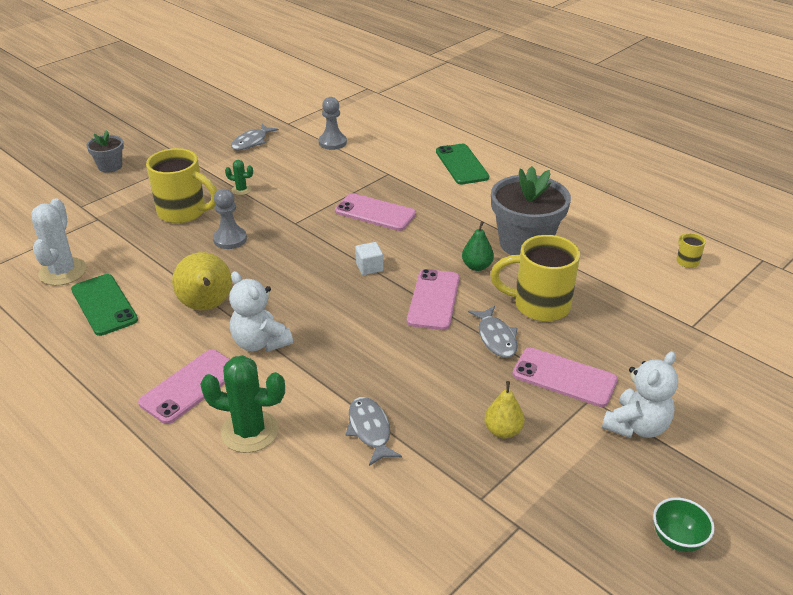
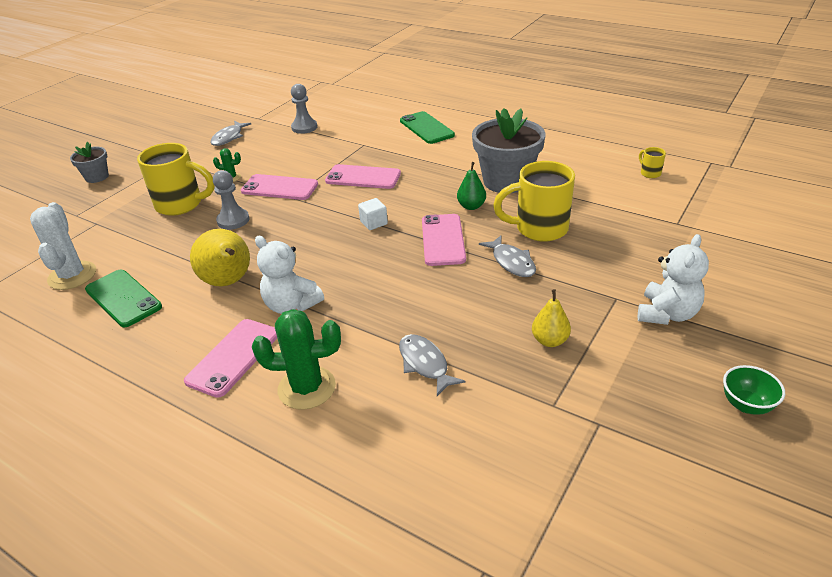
camera: 10 degrees left, 0 degrees up
(564, 377) = (586, 284): pink phone -> pink phone (279, 188)

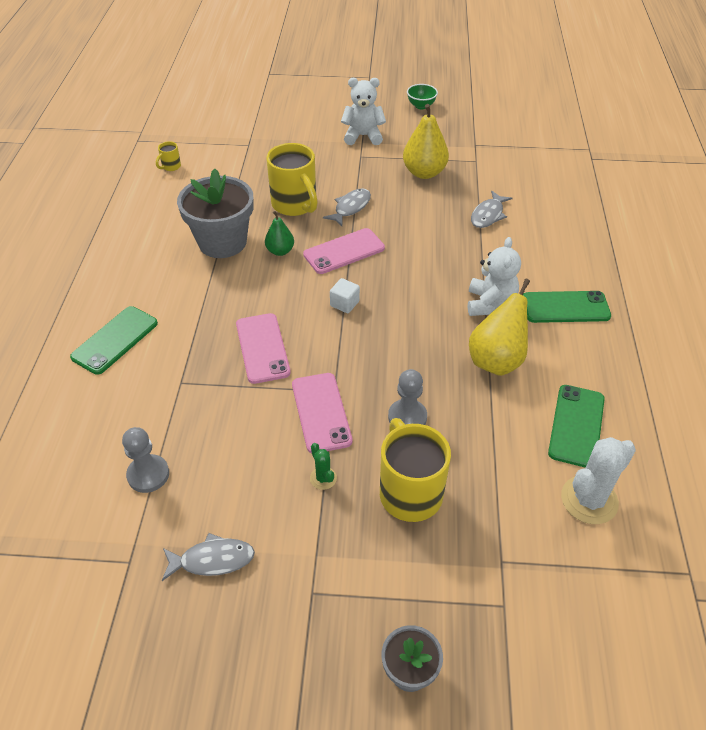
camera: 120 degrees left, 10 degrees up
(233, 357) = (565, 307): pink phone -> green phone
(307, 388) = (554, 257): green cactus -> none
(549, 340) = (424, 173): yellow pear -> yellow pear, size x1.72

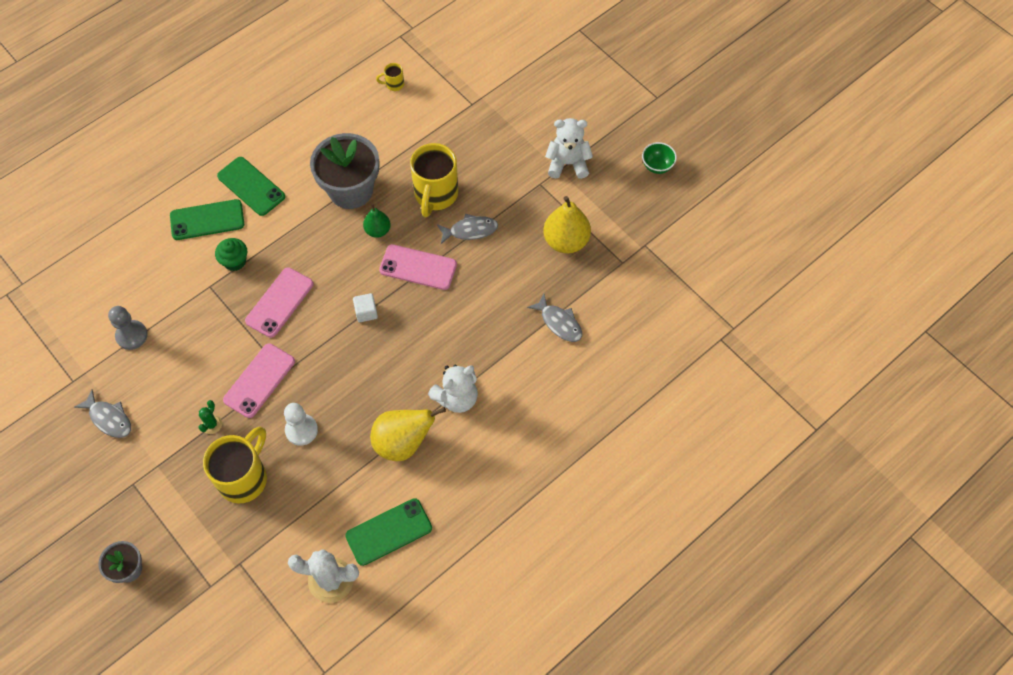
camera: 45 degrees right, 15 degrees up
(181, 349) = (235, 261): none -> green cupcake
(363, 136) = (567, 163): white teddy bear -> white teddy bear turned 45 degrees counterclockwise
(407, 417) = (301, 430): grey pawn -> white pawn
(488, 215) = (559, 323): grey fish -> grey fish turned 120 degrees counterclockwise
(565, 307) = (503, 447): green phone -> green phone (251, 186)

